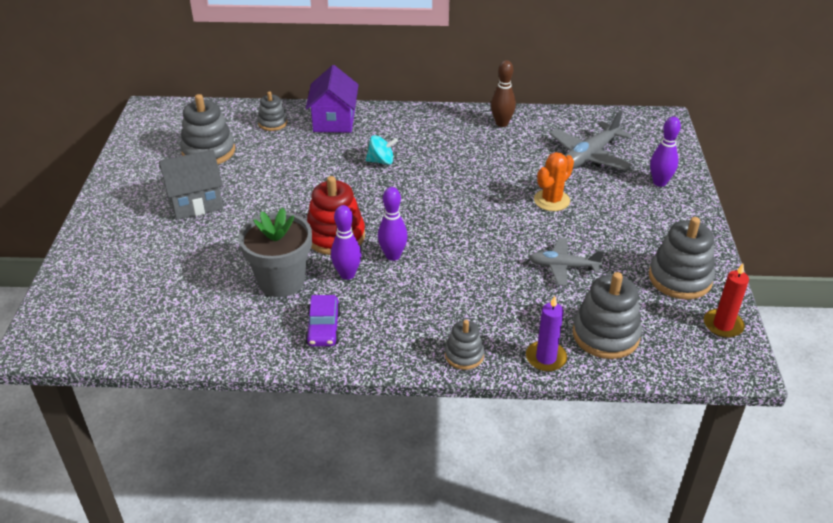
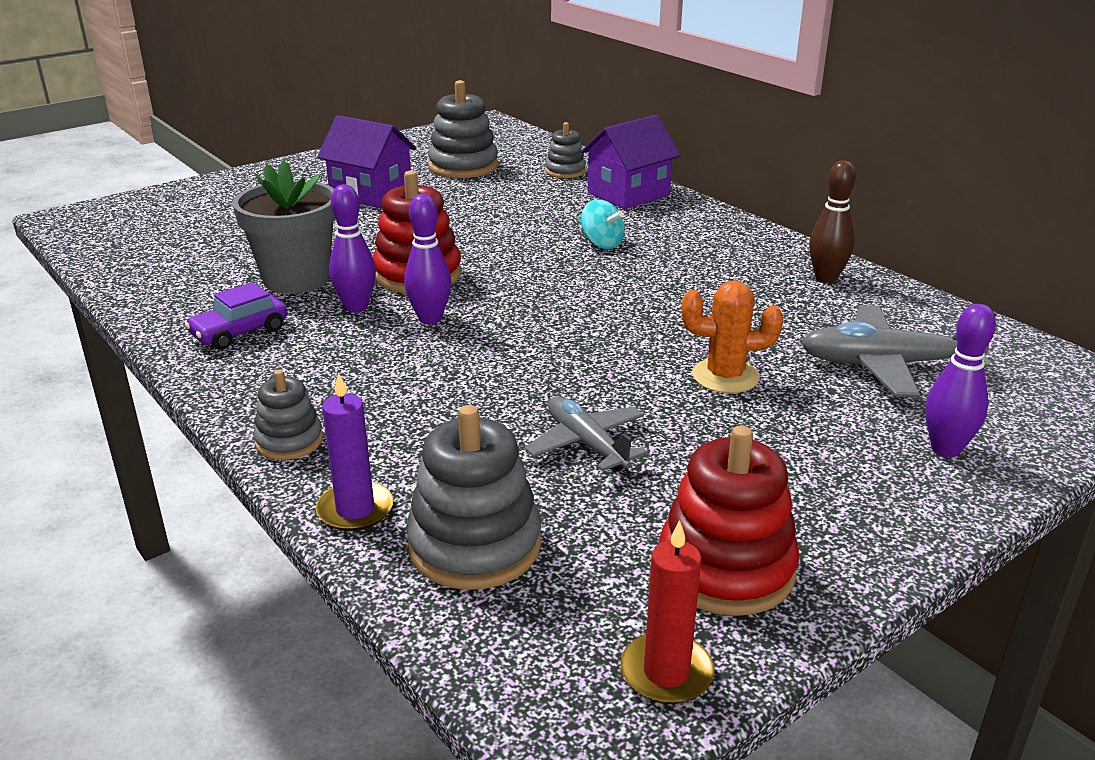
camera: 50 degrees right, 10 degrees down
(196, 202) = (371, 193): grey house -> purple house
(680, 278) = (726, 568): grey stacking toy -> red stacking toy

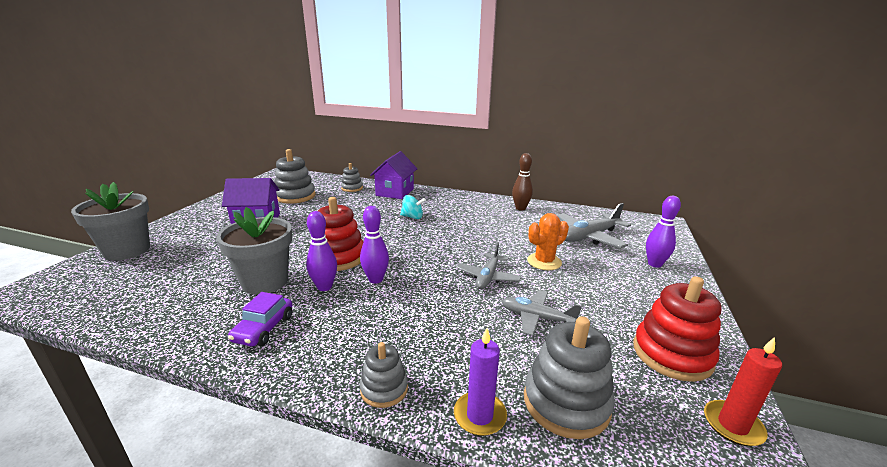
camera: 35 degrees left, 5 degrees down
(193, 196) = (127, 250): none -> grey flower pot
(594, 367) = (488, 277): none -> grey plane

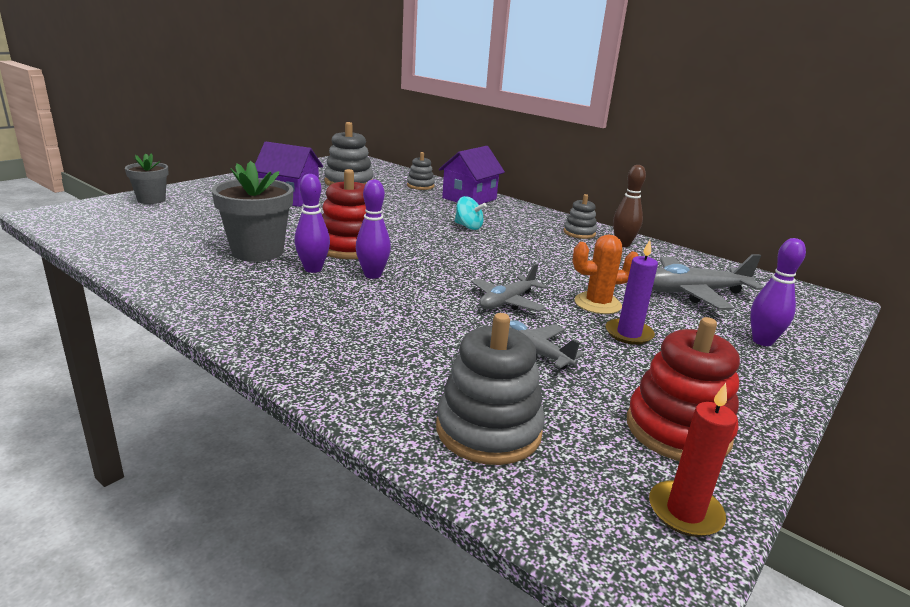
camera: 20 degrees right, 0 degrees up
(127, 250) = (151, 200): grey flower pot -> grey flower pot, size x0.61
(264, 328) = (227, 288): purple car -> none
(384, 389) = (302, 364): grey stacking toy -> grey stacking toy (579, 233)
(479, 415) = (380, 411): purple candle -> purple candle (628, 334)

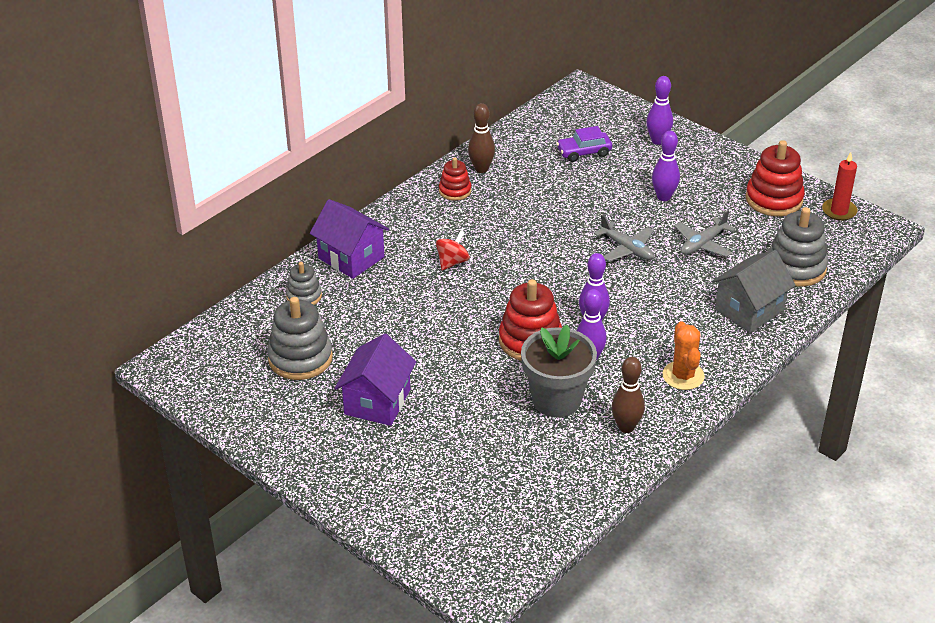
camera: 85 degrees left, 15 degrees up
(151, 200) = (408, 519): grey flower pot -> none
(196, 278) = (626, 427): none -> brown bowling pin
(381, 373) = (749, 310): none -> grey house
(468, 227) = (452, 262): turquoise spinning top -> red spinning top
(579, 233) = (455, 191): grey stacking toy -> red stacking toy
(597, 304) = (617, 203): orange cactus -> orange cactus (683, 376)
(628, 334) = (663, 197): purple candle -> purple bowling pin
(693, 293) = (584, 152): grey plane -> purple car

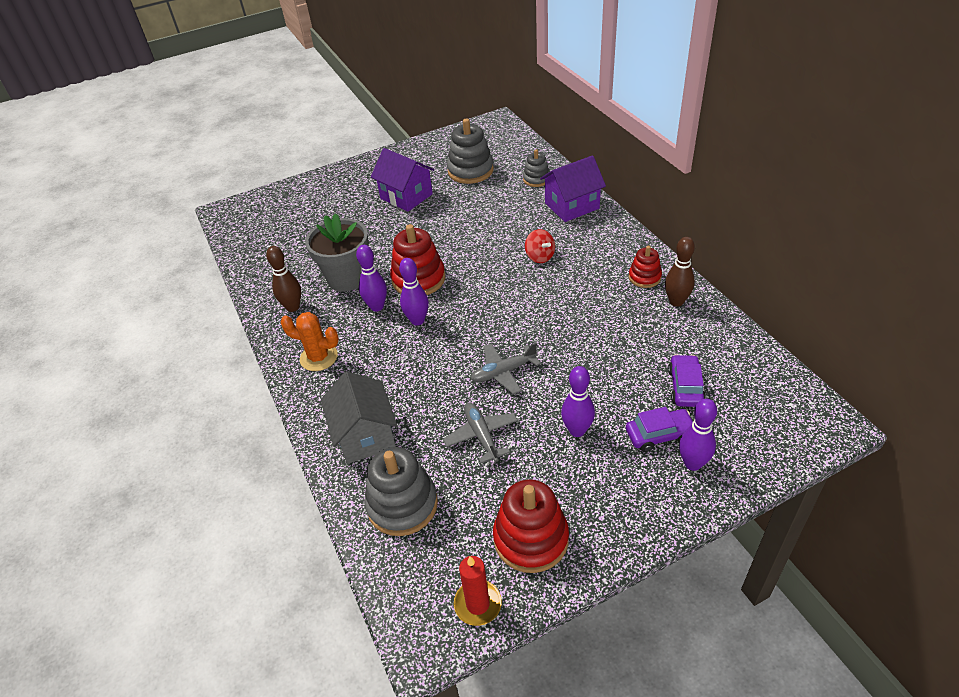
camera: 115 degrees right, 5 degrees up
(641, 158) = (659, 435): none -> purple car

